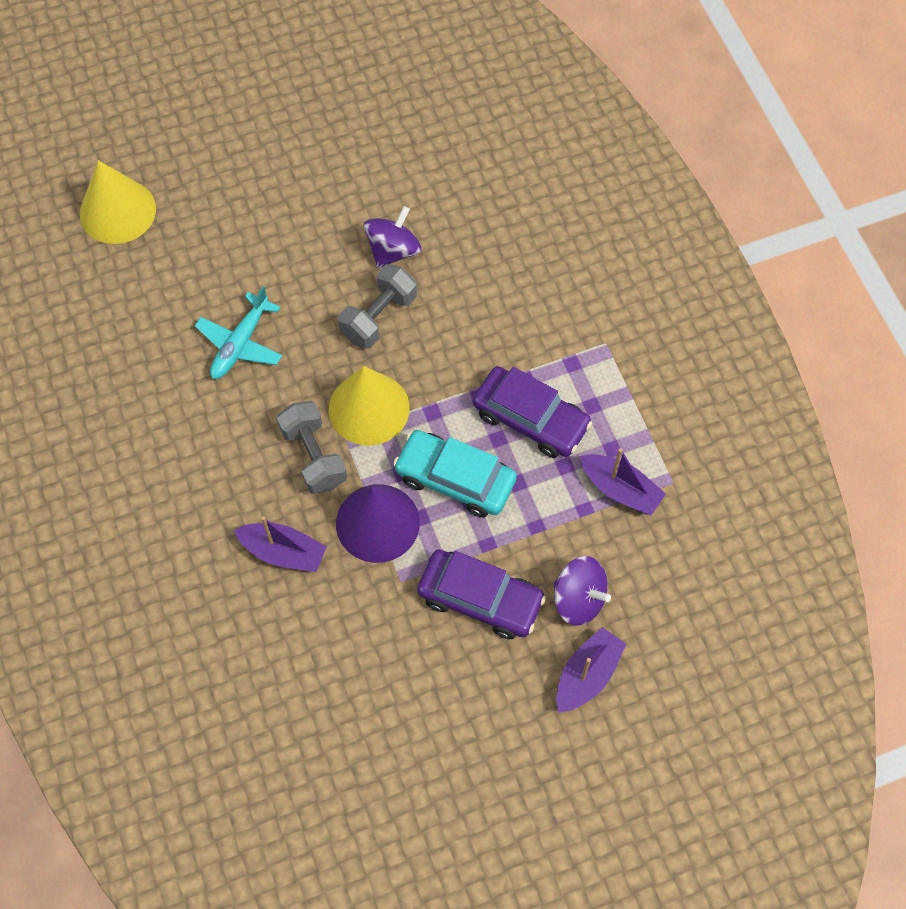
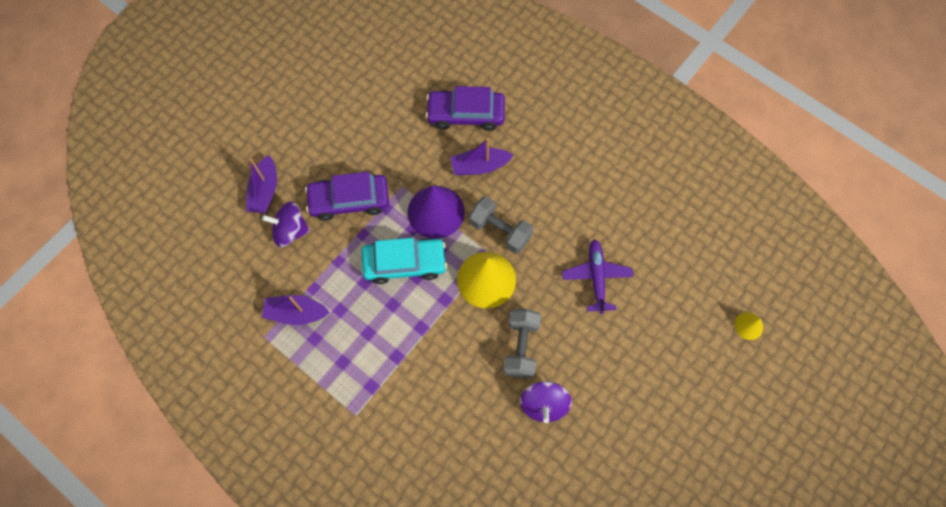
camera: 150 degrees right, 5 degrees up
(117, 211) = (748, 326): yellow cone -> yellow cone, size x0.47
(240, 343) = (596, 277): turquoise plane -> purple plane
(530, 419) = (378, 329): purple car -> purple car (466, 114)

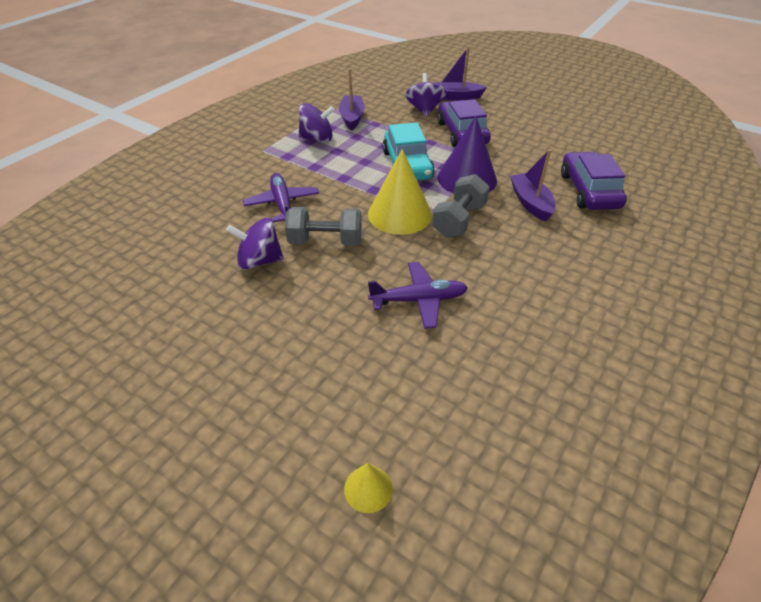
camera: 85 degrees right, 25 degrees down
(338, 353) = (317, 138): none -> purple spinning top
(461, 388) = (282, 204): none -> purple plane

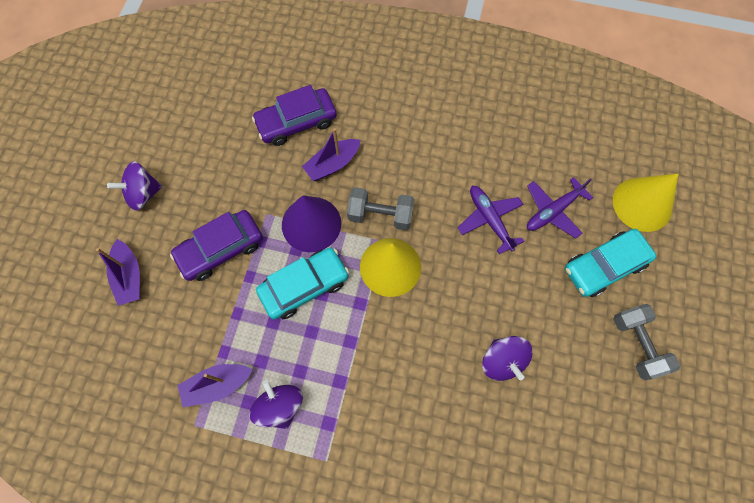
camera: 110 degrees left, 25 degrees up
(282, 204) = (417, 382): purple plane -> purple plane (553, 211)
(302, 391) = (604, 266): none -> turquoise car
(325, 241) = (454, 316): grey dumbbell -> grey dumbbell (636, 344)
(368, 488) = (642, 204): yellow cone -> yellow cone, size x2.11
(424, 110) = (174, 305): purple spinning top -> purple spinning top (143, 194)

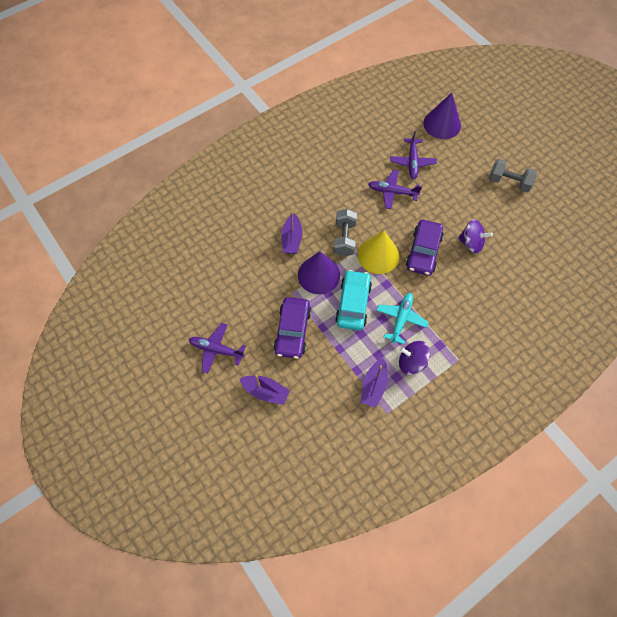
camera: 50 degrees left, 5 degrees down
(143, 194) = (216, 349): purple spinning top -> purple plane
(296, 122) = (247, 238): purple car -> purple car (423, 251)
(327, 353) = (401, 319): none -> turquoise plane
(380, 215) = (344, 238): grey dumbbell -> grey dumbbell turned 45 degrees counterclockwise
(604, 266) = (459, 164): turquoise car -> none
(642, 204) = (442, 124): yellow cone -> purple cone

